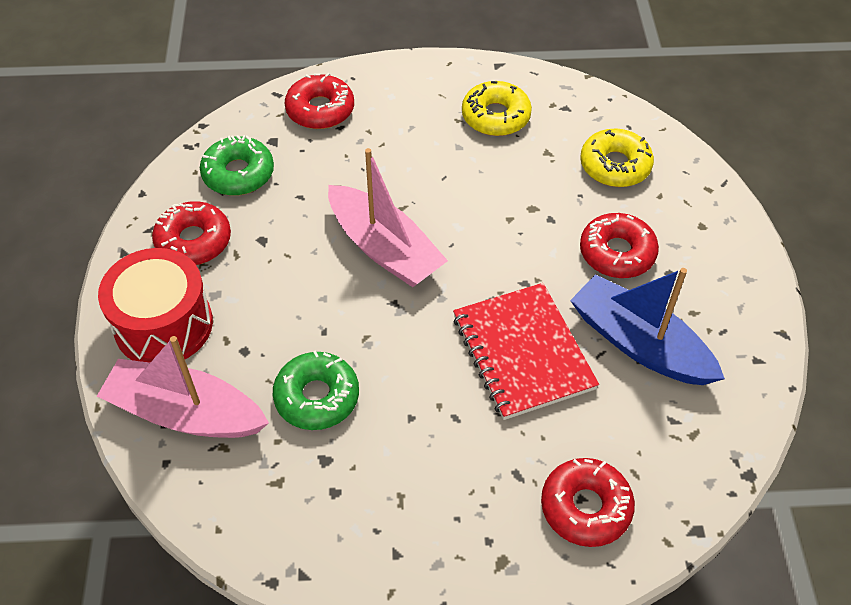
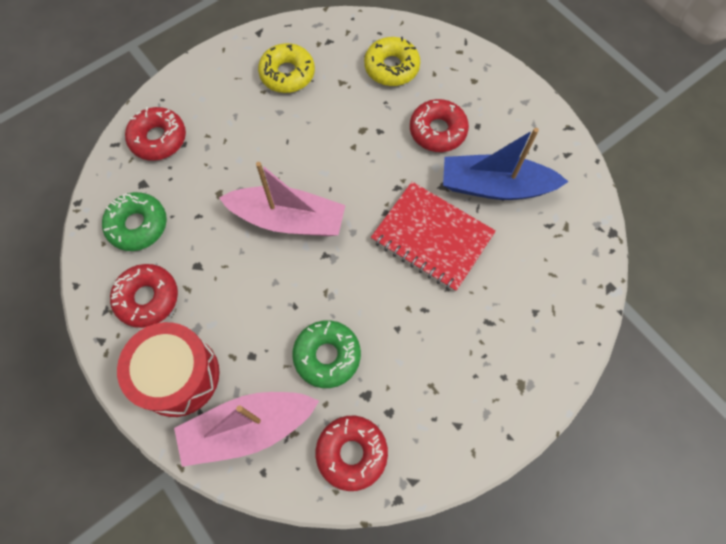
camera: 35 degrees left, 15 degrees up
(585, 507) = (542, 316): red donut -> red donut (351, 453)

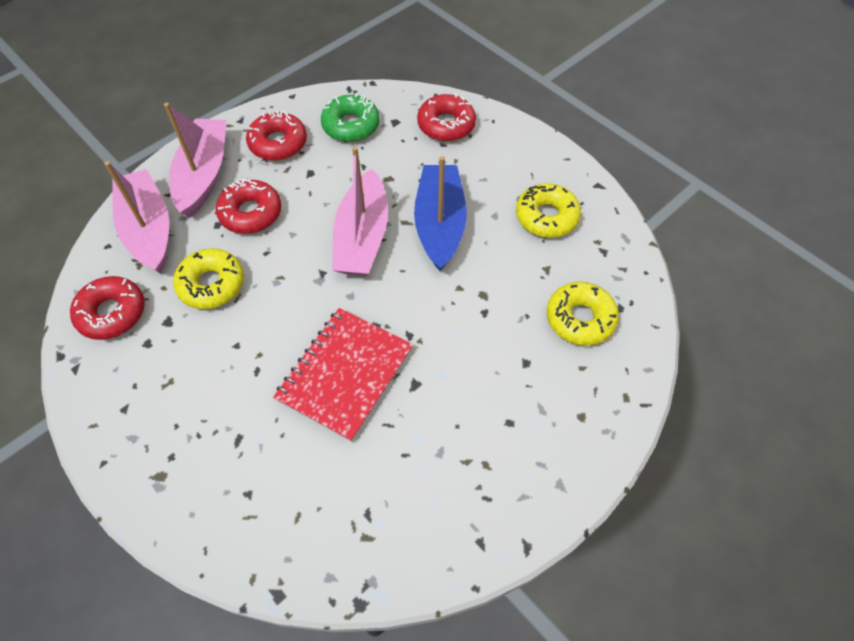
camera: 85 degrees right, 10 degrees down
(178, 375) = (204, 175): red drum -> pink boat
(327, 356) = (211, 284): green donut -> yellow donut
(437, 131) = (494, 375): red donut -> red donut (251, 213)
(495, 186) = (420, 445): blue boat -> blue boat (439, 224)

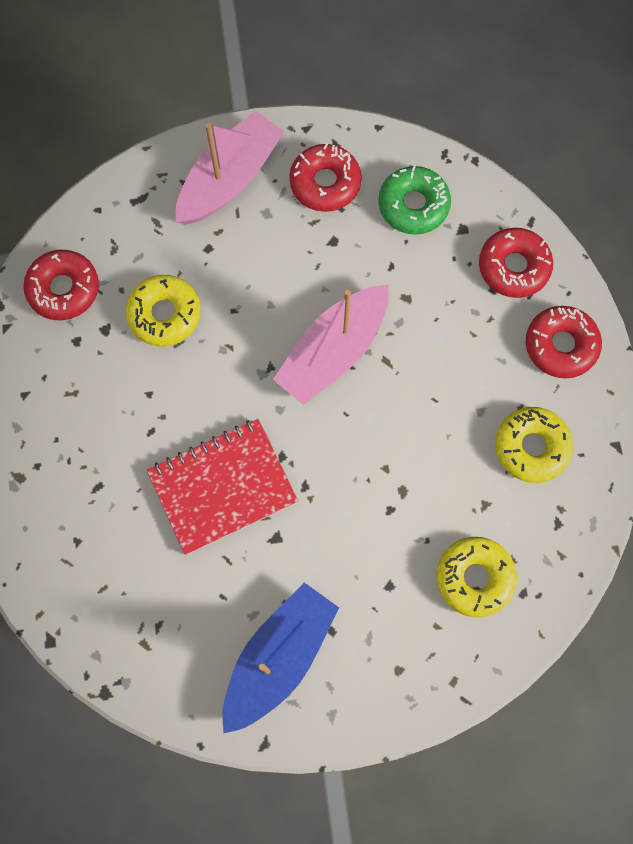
camera: 35 degrees right, 15 degrees up
(149, 230) = (143, 214): pink boat -> none
(251, 213) = (246, 255): red donut -> red donut (560, 345)
(439, 224) = (418, 386): blue boat -> blue boat (279, 657)

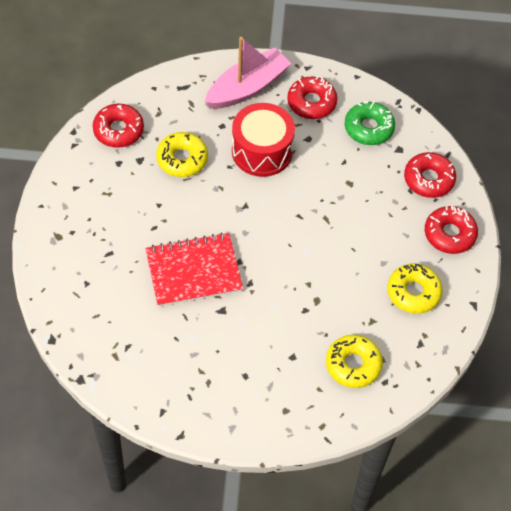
camera: 10 degrees right, 15 degrees down
(273, 276) = (262, 151): none -> red drum
(279, 657) = (205, 384): blue boat -> none
(333, 351) = (291, 205): pink boat -> none

